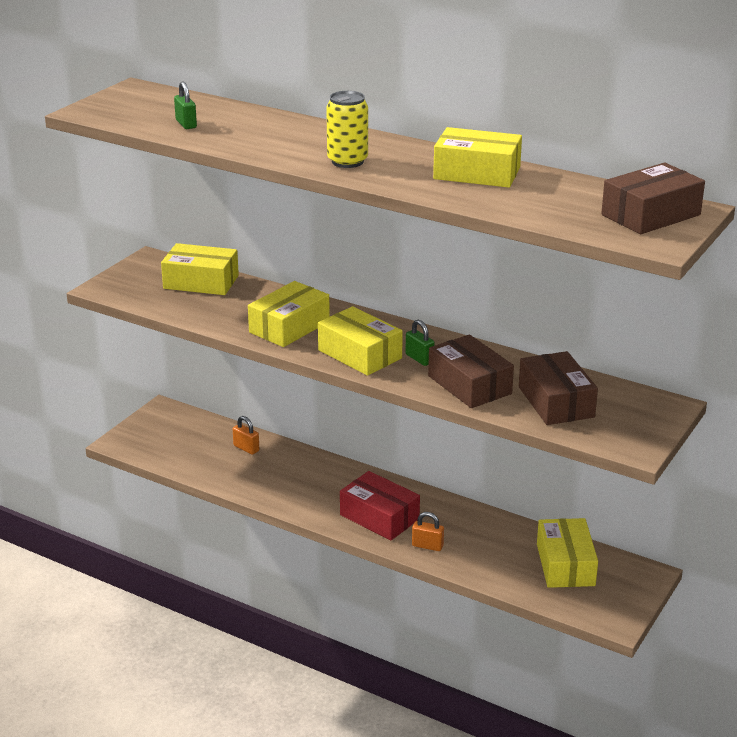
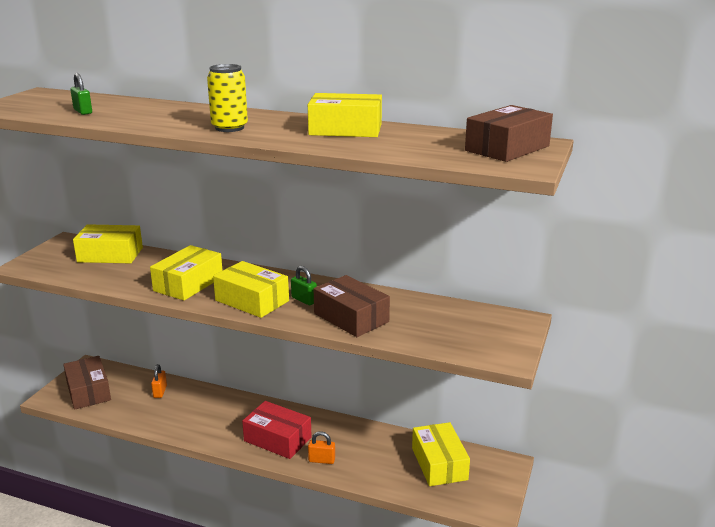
camera: 10 degrees left, 5 degrees down
(246, 448) = (160, 392): orange padlock -> orange padlock turned 60 degrees clockwise
(556, 402) = (428, 325): brown box -> brown box (88, 391)

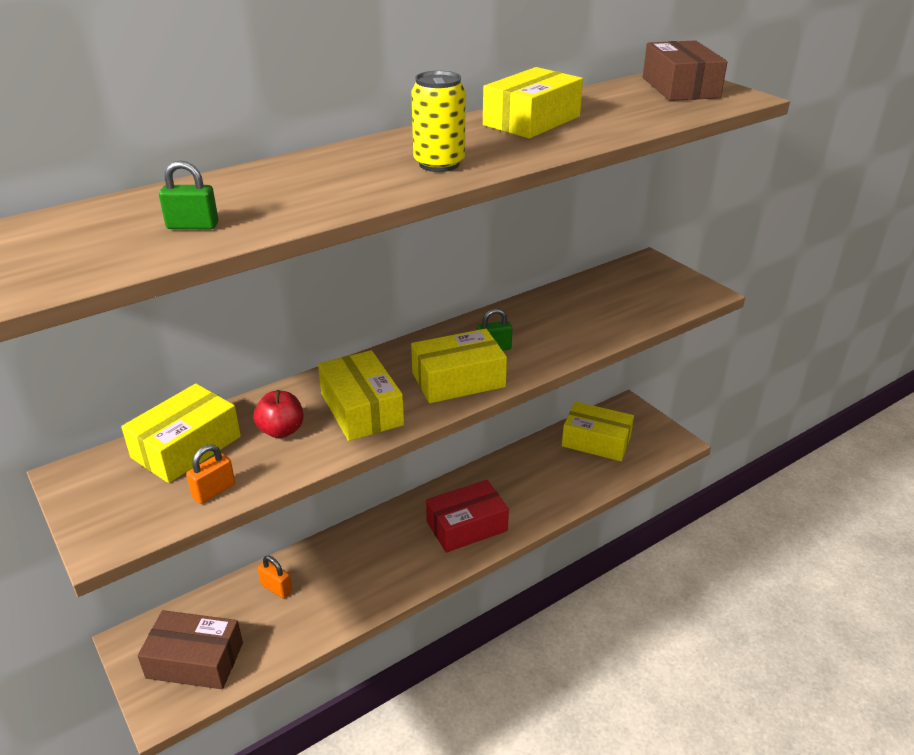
camera: 55 degrees left, 10 degrees up
(146, 271) = (281, 431): none -> red apple
(321, 460) = (528, 510): orange padlock -> orange padlock (214, 491)
(351, 318) = (561, 336): brown box -> none

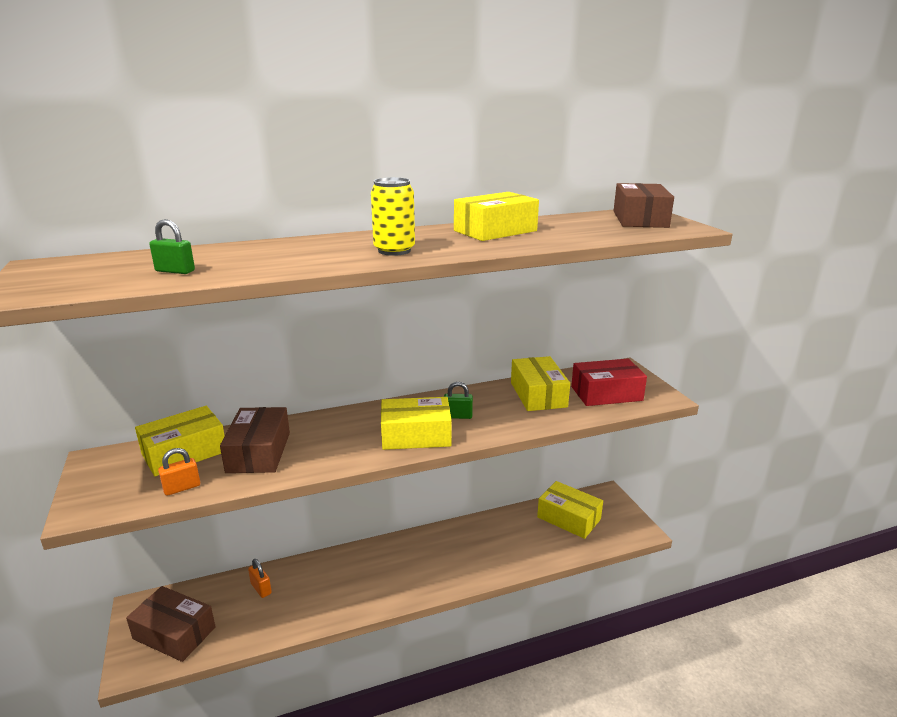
camera: 15 degrees right, 10 degrees down
(281, 431) = (259, 452): red apple -> brown box
(361, 409) = (328, 446): yellow box -> yellow box (538, 394)
(467, 526) = (431, 568): red box -> red box (606, 393)

